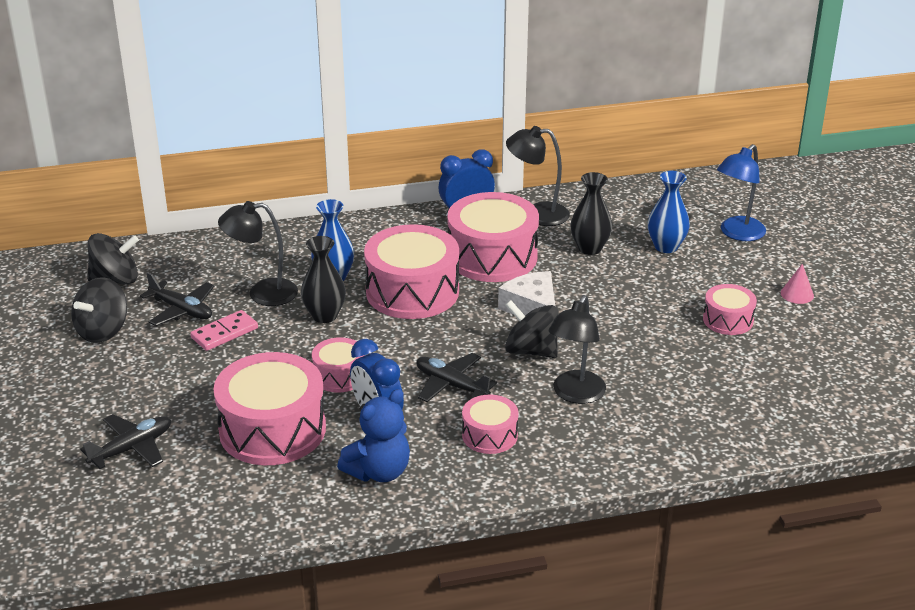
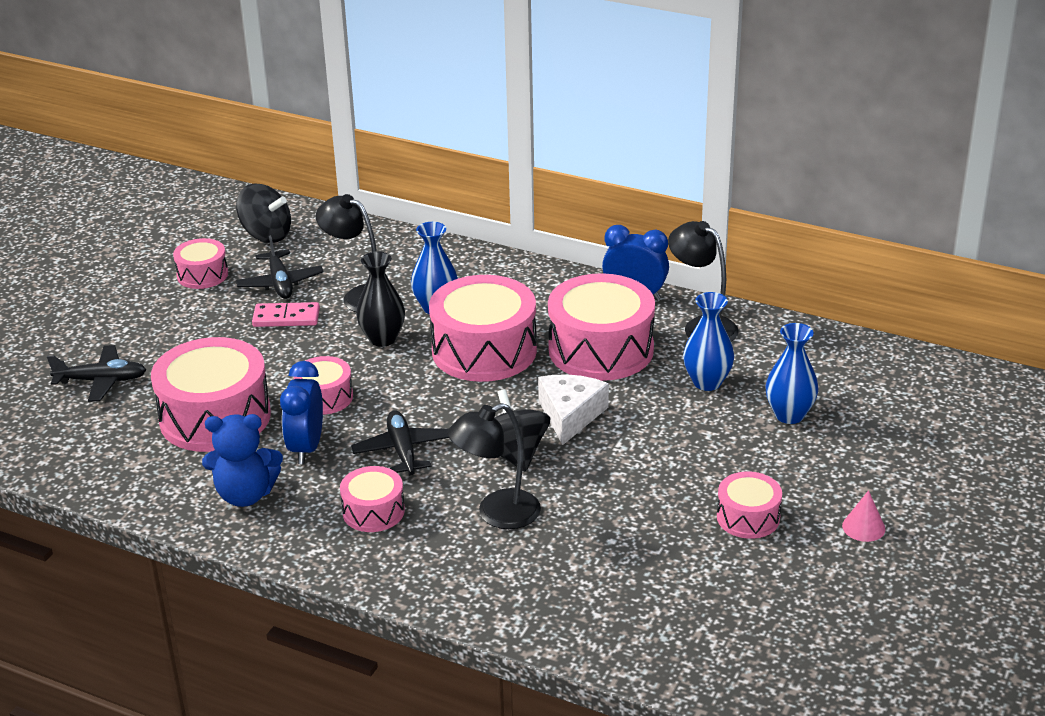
camera: 40 degrees right, 0 degrees up
(103, 331) = (202, 275): black spinning top -> pink drum
(589, 248) = (707, 382): black vase -> blue vase
(737, 234) = (888, 435): blue lamp -> none

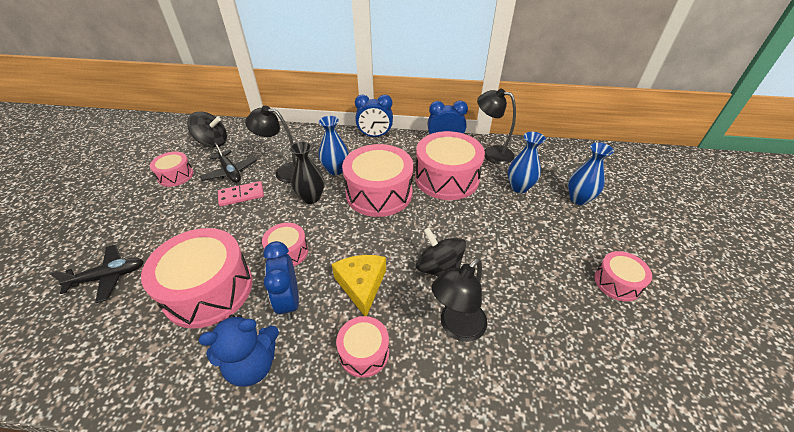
camera: 20 degrees left, 10 degrees up
(402, 451) = (361, 285): black plane -> yellow cheese
(524, 267) = (375, 136): none -> blue clock
(570, 415) = (457, 228): white cheese -> none
(863, 527) = (686, 271): pink cone -> none

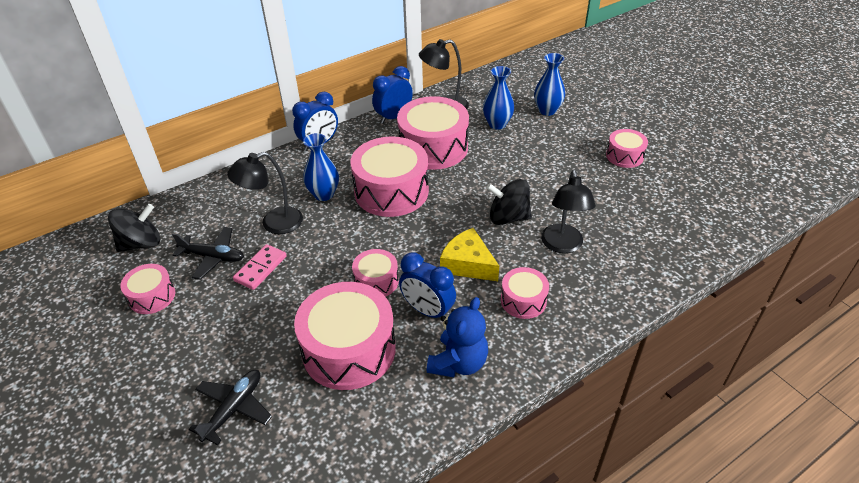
camera: 40 degrees left, 0 degrees up
(311, 198) = (335, 230): black vase -> none

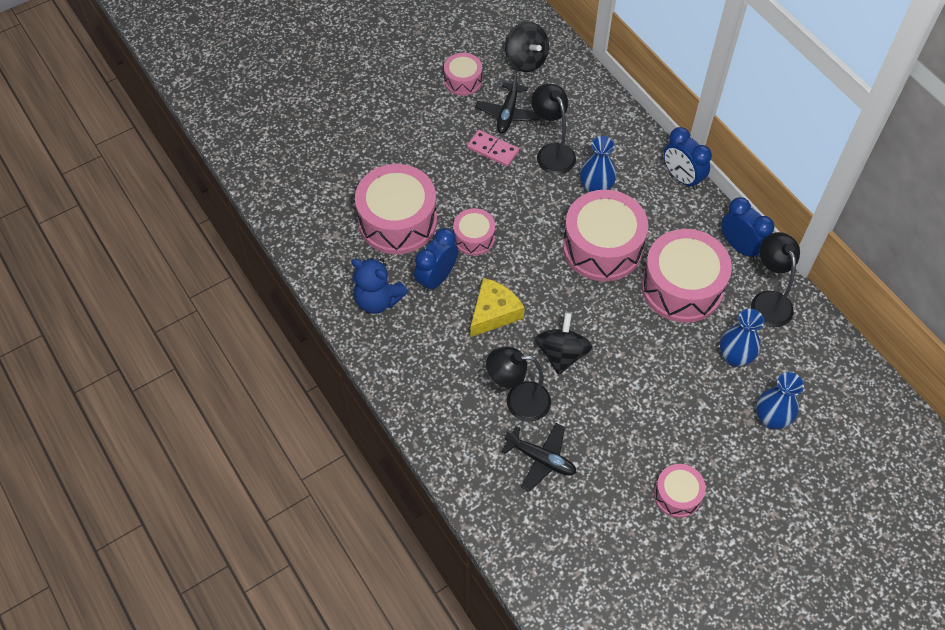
camera: 90 degrees right, 15 degrees up
(234, 409) = (348, 152): black plane -> black plane (541, 459)
(523, 300) = (445, 356): pink drum -> none

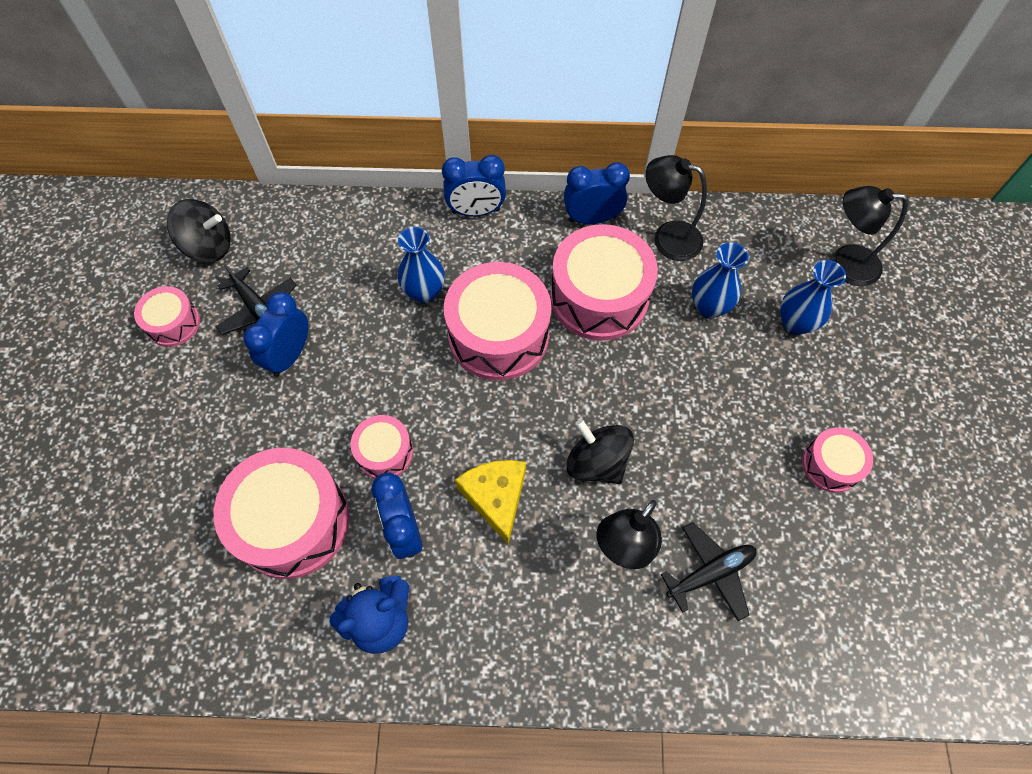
camera: 55 degrees left, 5 degrees up
(493, 150) = (289, 355): pink domino -> blue clock
(552, 152) = (345, 301): black lamp -> black lamp (844, 264)

